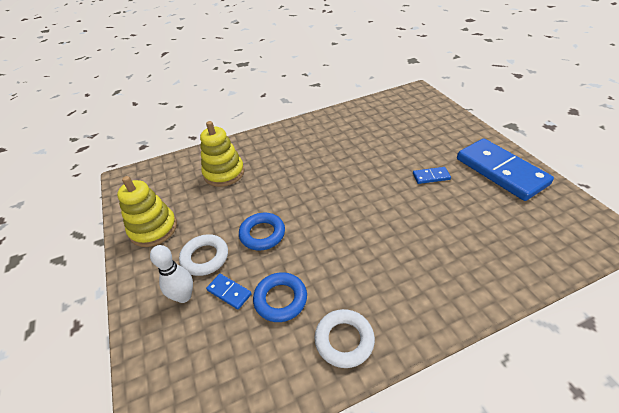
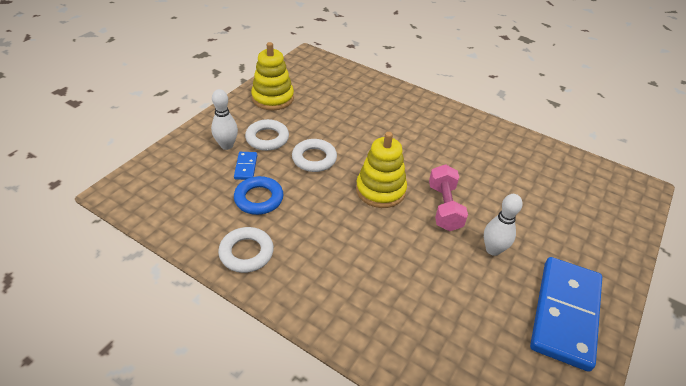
camera: 50 degrees right, 0 degrees up
(224, 173) = (361, 104): yellow stacking toy -> yellow stacking toy (380, 190)
(262, 234) = (314, 159): blue ring -> white ring
(376, 181) = (444, 207): none -> pink dumbbell
(431, 176) = (493, 250): blue domino -> white bowling pin

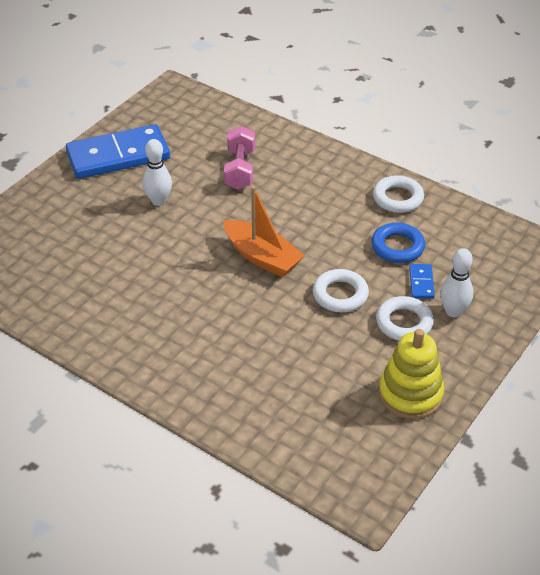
camera: 175 degrees left, 0 degrees up
(380, 190) = (262, 257): yellow stacking toy -> orange boat
(444, 207) = (194, 239): pink dumbbell -> pink dumbbell (240, 169)
(565, 313) = (118, 156): blue domino -> blue domino turned 45 degrees clockwise

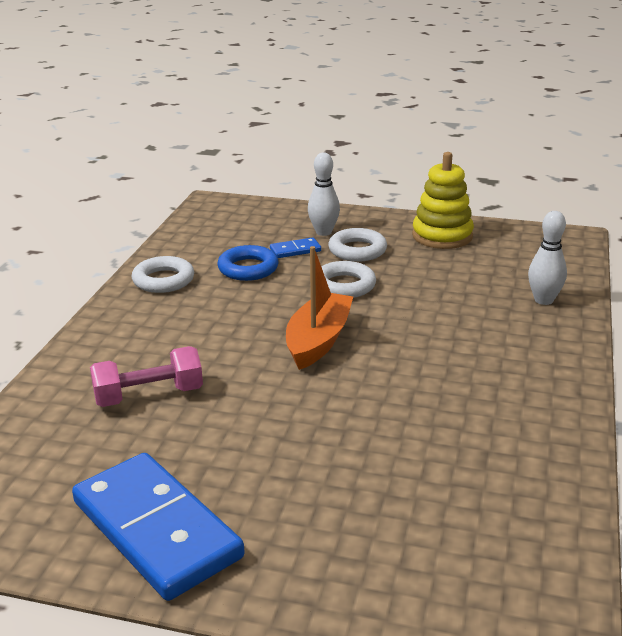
camera: 110 degrees left, 15 degrees down
(159, 201) = (255, 449): white bowling pin -> white bowling pin (543, 300)

